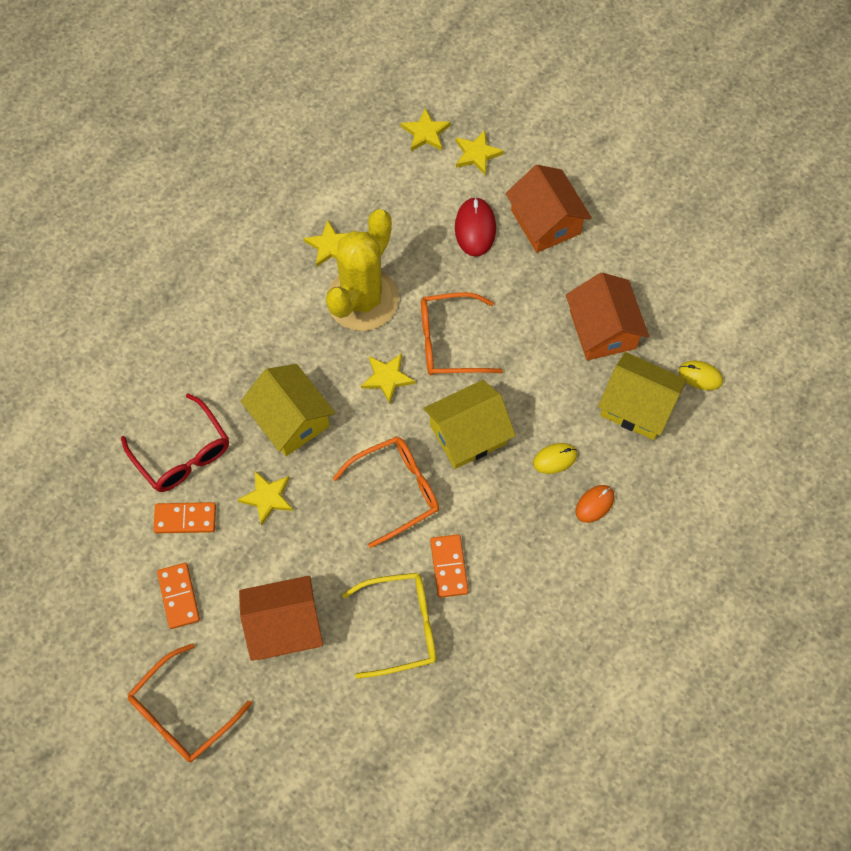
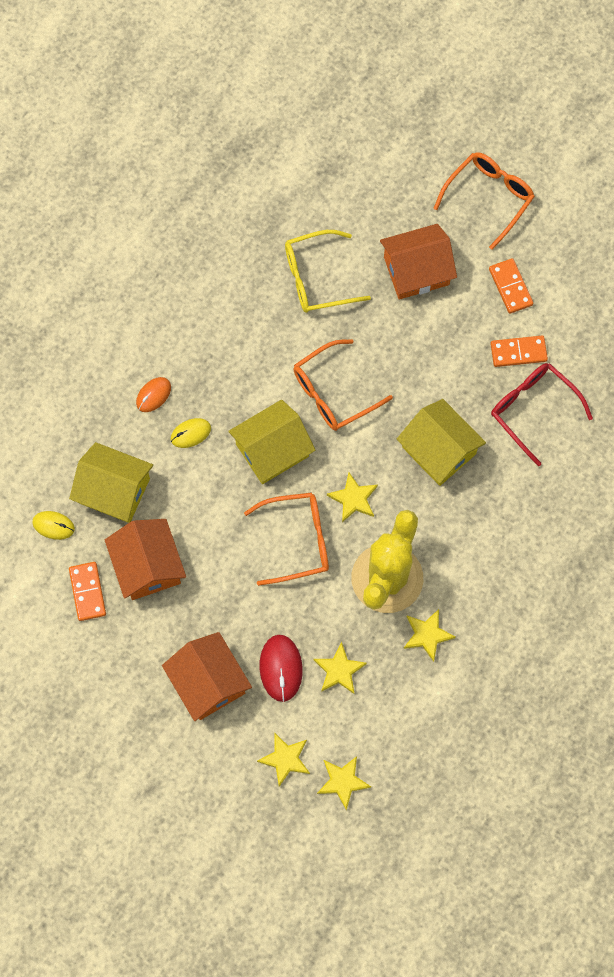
camera: 175 degrees right, 5 degrees up
(267, 497) = (448, 377): yellow star -> yellow star (339, 670)
(449, 566) = (280, 330): orange domino -> orange domino (87, 592)

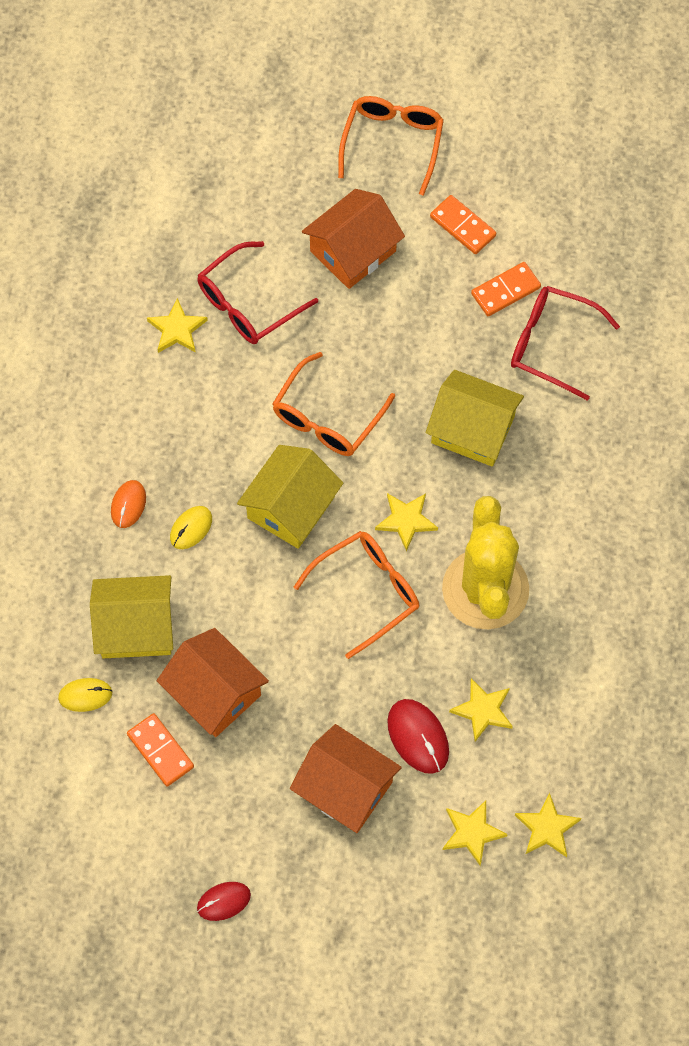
camera: 25 degrees left, 5 degrees down
(79, 725) = (223, 901): none -> red mouse
(316, 278) = (248, 304): yellow glasses -> red glasses
(427, 635) = (559, 630): yellow star -> yellow star (177, 329)

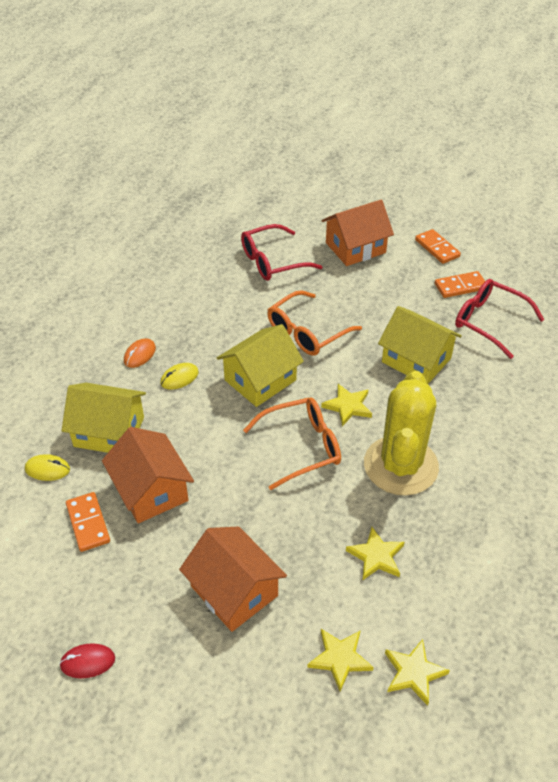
camera: 15 degrees right, 20 degrees down
(177, 329) = (218, 266): yellow star -> none
(392, 143) = (399, 201): orange glasses -> none
(418, 737) = (312, 564): red mouse -> none

